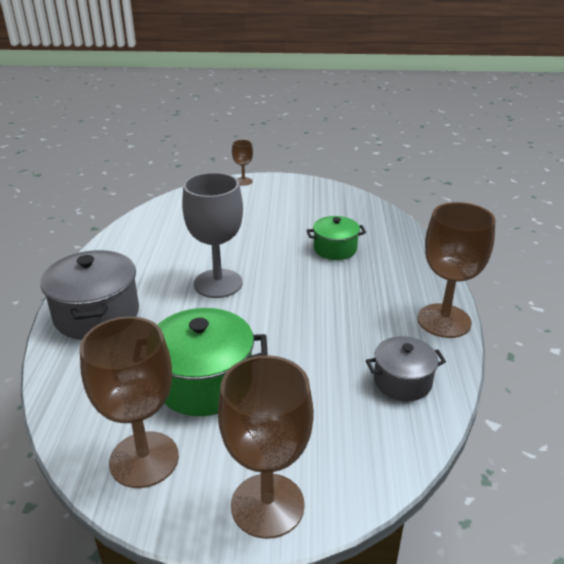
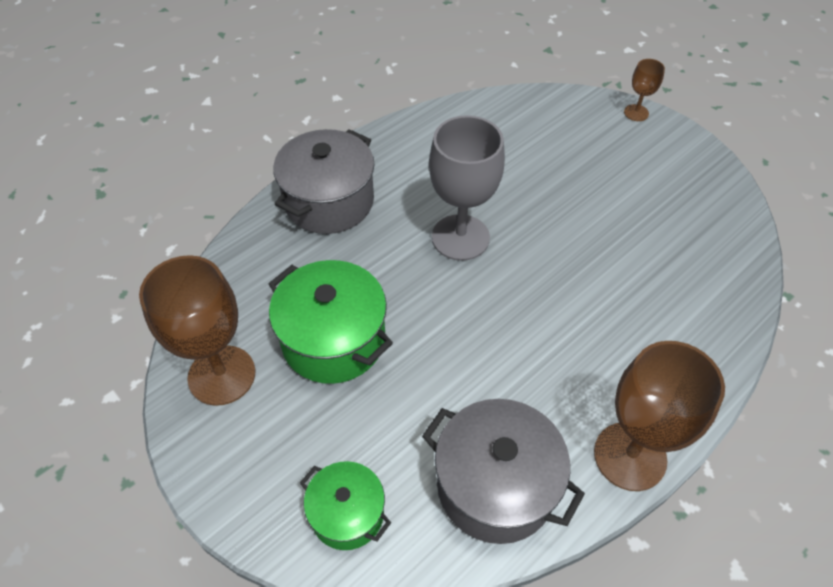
camera: 45 degrees right, 20 degrees up
(267, 505) = (254, 495): brown goblet -> none
(335, 249) = (626, 275): green pot -> green pot (347, 514)
(402, 381) = (495, 485): grey pot -> grey pot, size x1.65

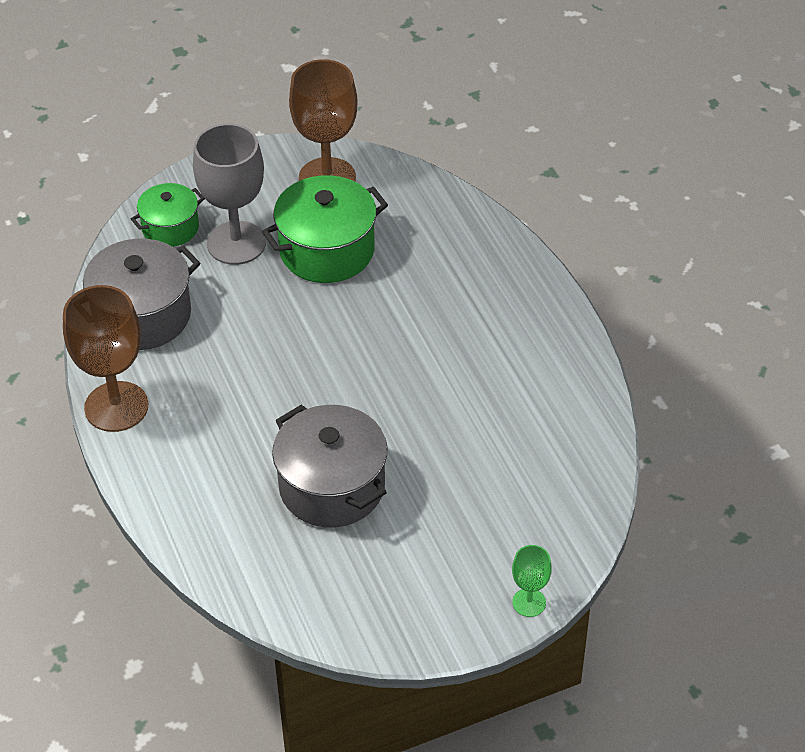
camera: 110 degrees right, 5 degrees down
(329, 201) = (496, 280): grey pot -> grey pot (332, 487)
(460, 237) = (402, 368): grey goblet -> grey goblet (236, 243)
(636, 113) = (529, 602): brown goblet -> green goblet

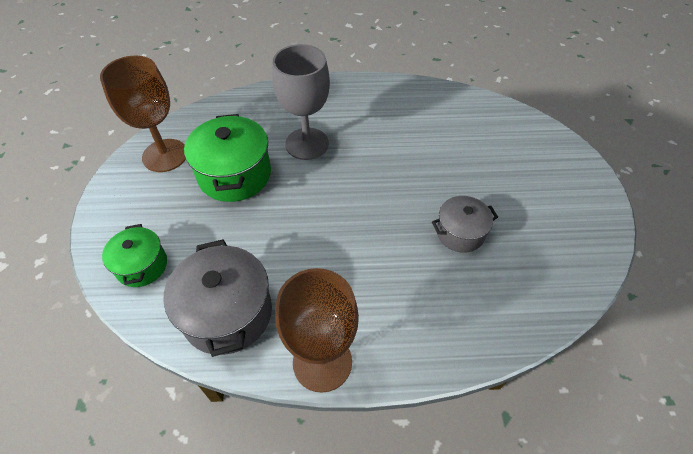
camera: 70 degrees left, 5 degrees up
(236, 243) = (190, 225): grey goblet -> grey goblet (307, 144)
(332, 487) = (460, 233): grey pot -> grey pot, size x0.60
(529, 602) = (581, 161): green goblet -> none

